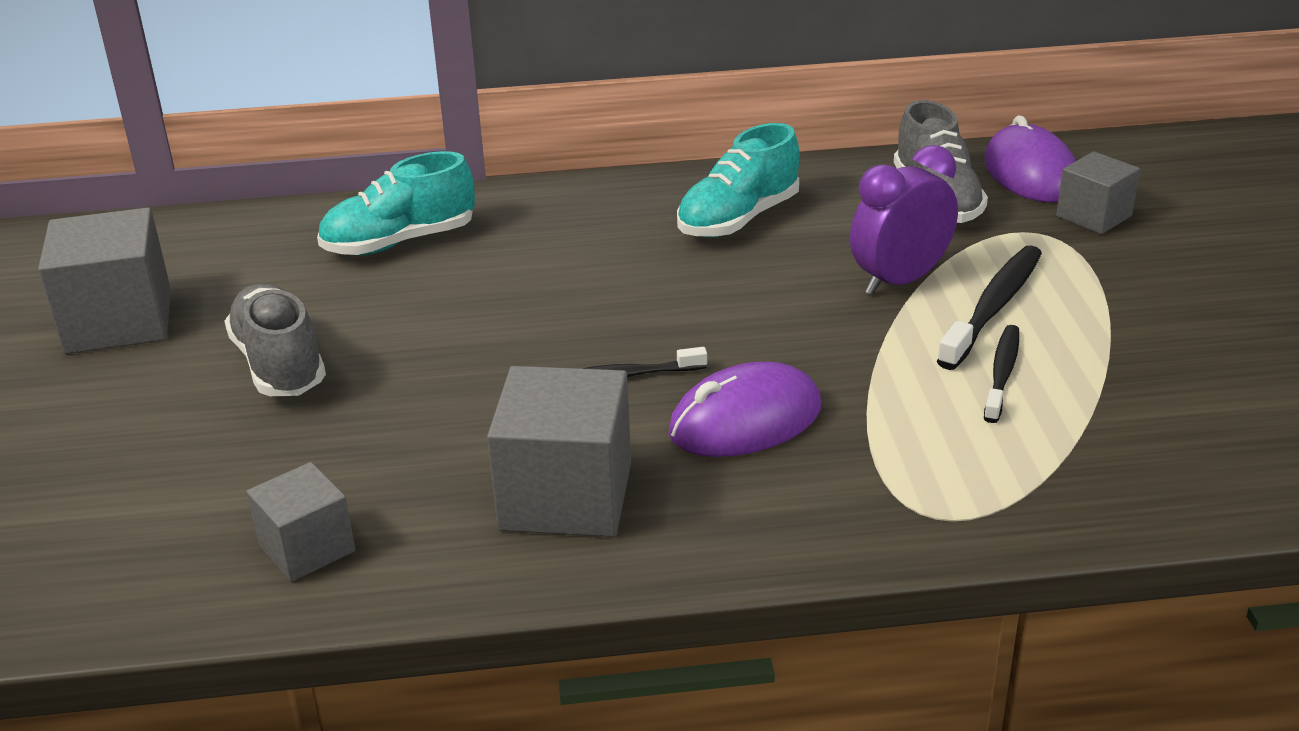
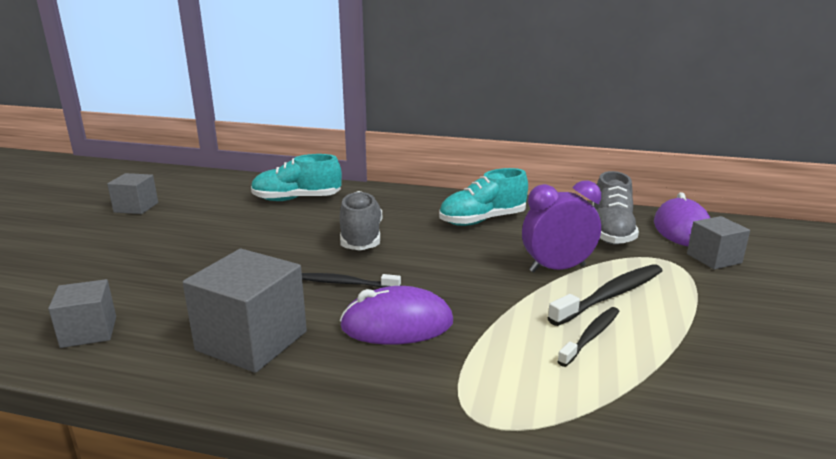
camera: 20 degrees right, 10 degrees down
(119, 321) = (136, 207): grey cube -> grey cube, size x0.59
(279, 364) = (182, 240): grey shoe -> grey shoe (361, 238)

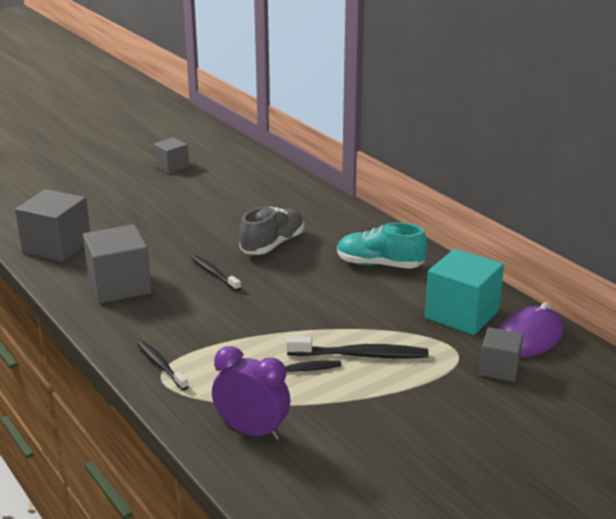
camera: 40 degrees right, 5 degrees up
(89, 332) = (57, 246): grey cube -> grey cube, size x1.69
(297, 199) = (278, 196): turquoise shoe -> none
(397, 324) = (202, 311): purple mouse -> none
(455, 407) = (161, 366): none -> black toothbrush
(557, 268) = (362, 322): purple clock -> purple clock (252, 431)
(610, 232) = (461, 314): grey shoe -> turquoise cube

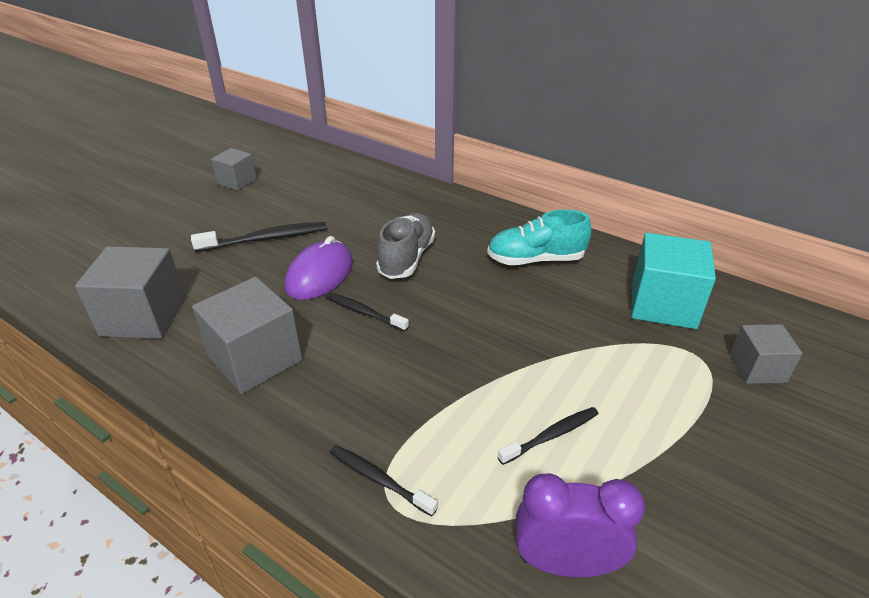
camera: 20 degrees left, 10 degrees up
(361, 355) = (605, 390): black toothbrush -> black toothbrush (266, 239)
(529, 337) = (749, 318): purple mouse -> purple mouse (320, 275)

